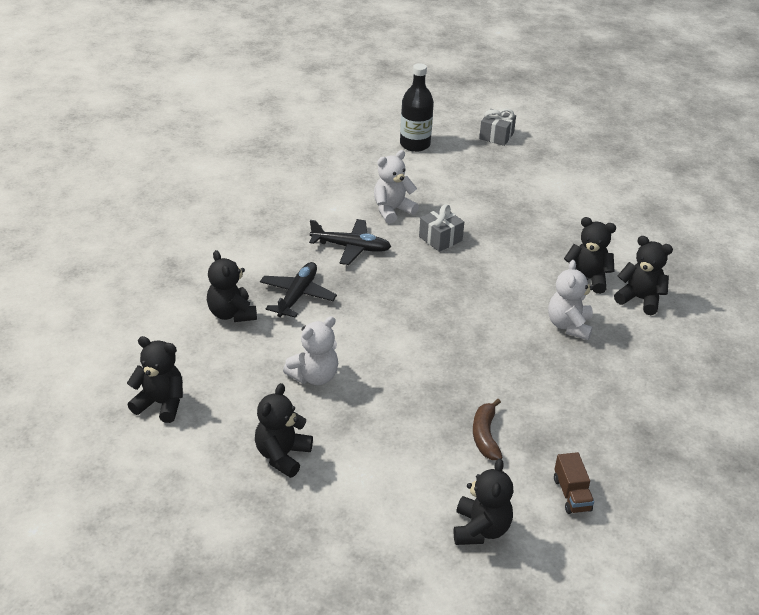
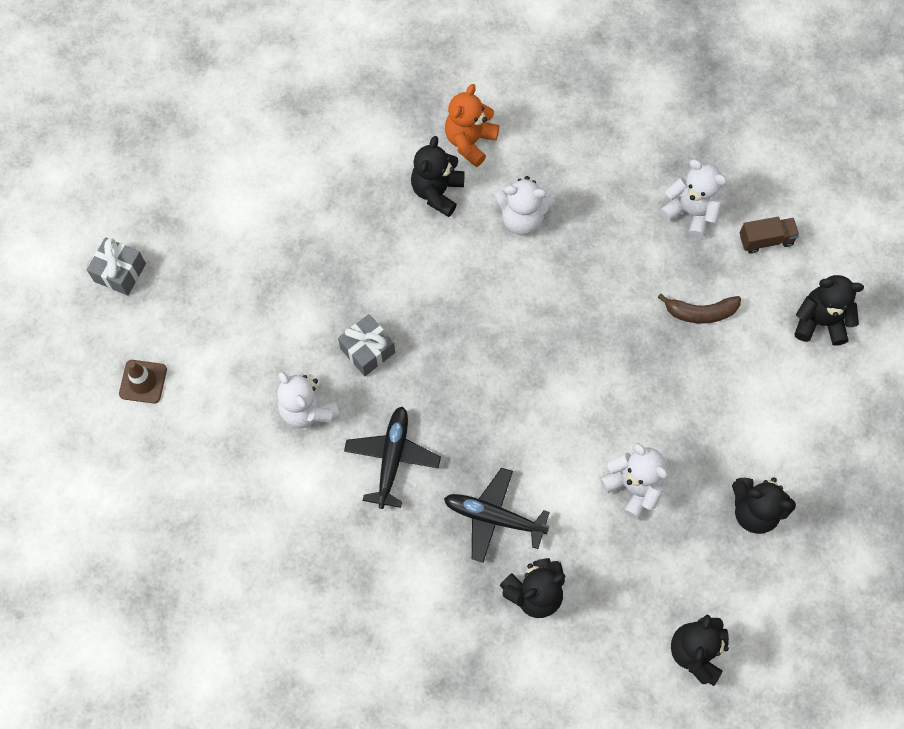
camera: 90 degrees left, 30 degrees up
(415, 144) = (143, 381): black bottle -> brown traffic cone
(594, 438) = (690, 212): none -> white teddy bear
(640, 299) = (470, 141): black teddy bear -> orange teddy bear

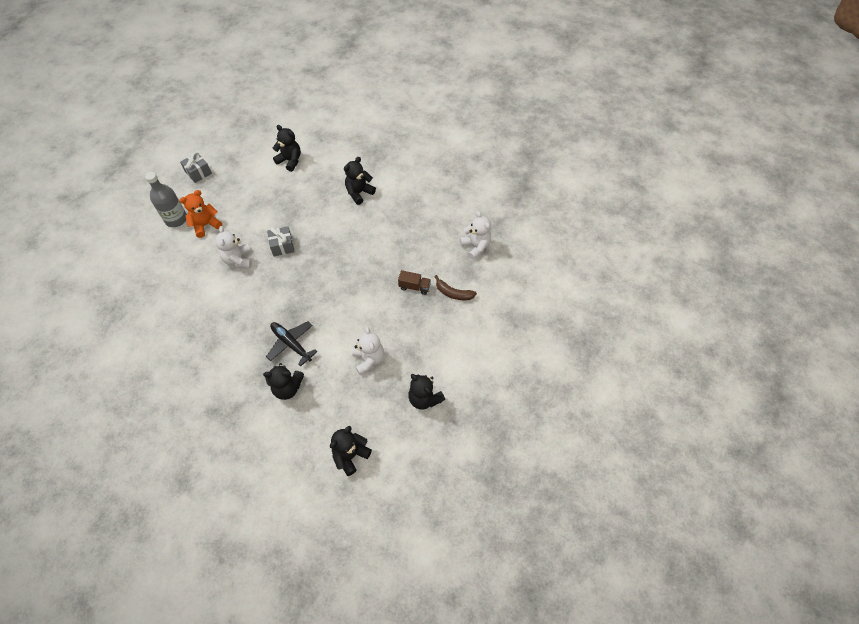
camera: 25 degrees right, 10 degrees down
(143, 381) = (176, 219): brown traffic cone -> grey bottle
(392, 458) = (261, 297): black plane -> none
(470, 141) = (388, 178): orange teddy bear -> orange teddy bear (206, 225)
(522, 218) = (391, 218): white teddy bear -> none
(766, 240) = (507, 273): brown truck -> brown truck (414, 287)
(820, 322) = (513, 322): black teddy bear -> black teddy bear (290, 161)

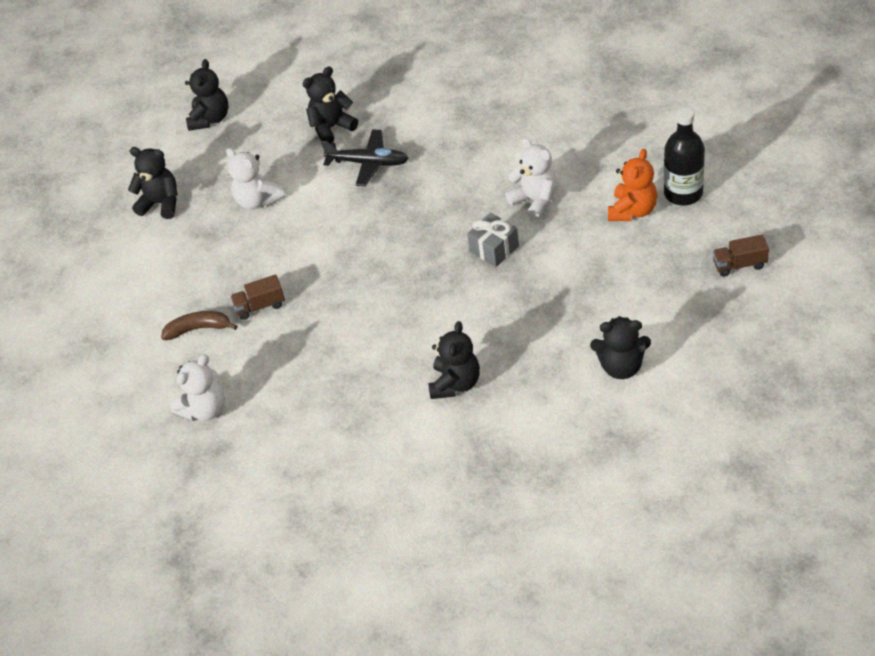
camera: 155 degrees right, 10 degrees down
(176, 219) = (683, 193): grey bottle -> black bottle
(198, 173) = (739, 265): grey gift -> brown truck
(476, 247) = (205, 409): white teddy bear -> white teddy bear turned 75 degrees counterclockwise

